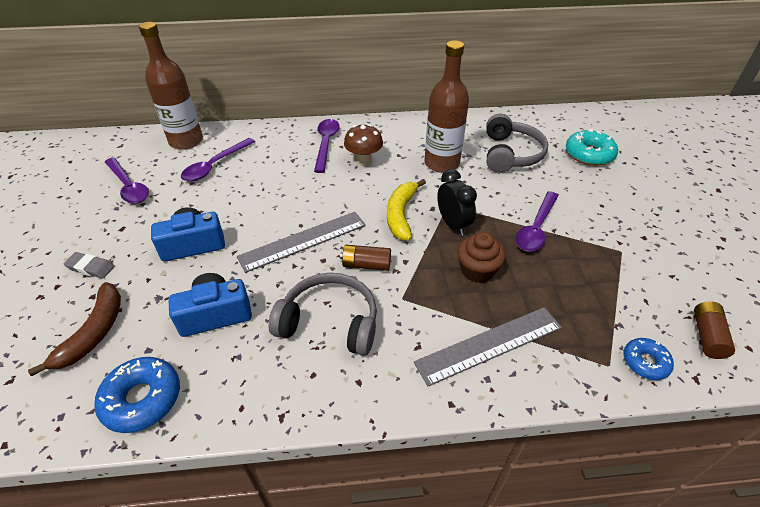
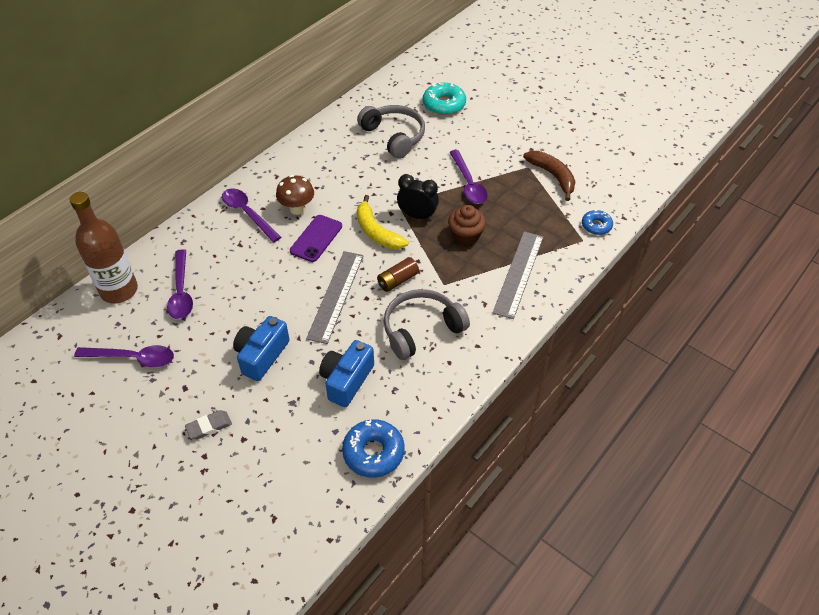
camera: 45 degrees left, 5 degrees up
(94, 332) = (284, 453): brown banana -> brown banana (553, 176)
(348, 189) = (316, 238): none -> purple phone
(441, 163) = (356, 174): brown bottle -> none
(707, 336) = (610, 190): brown battery -> none

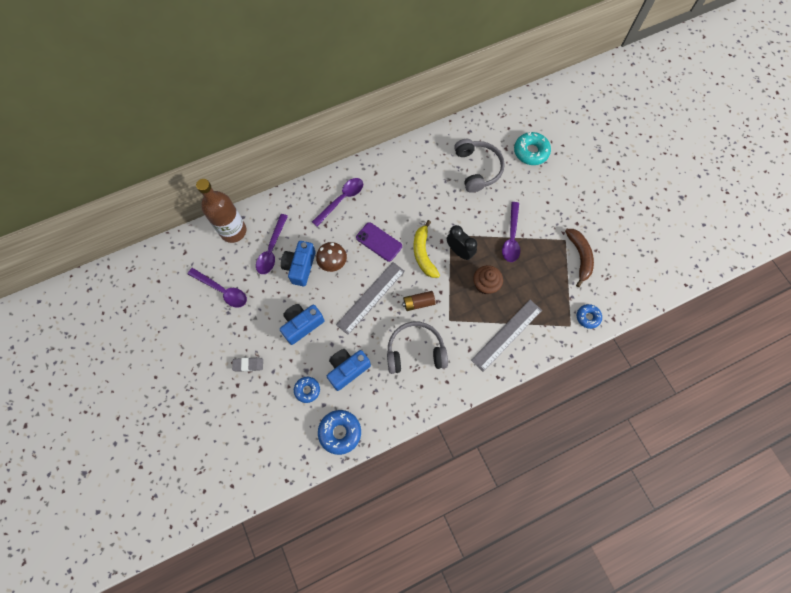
camera: 25 degrees right, 20 degrees up
(228, 296) = (300, 267): none -> blue camera
(248, 214) = (341, 200): purple spoon -> purple spoon turned 60 degrees clockwise
(297, 209) = (377, 209): brown mushroom -> brown mushroom (333, 263)
(305, 423) = (307, 390): none -> blue donut
(316, 238) = (379, 242): purple phone -> purple phone turned 75 degrees clockwise

